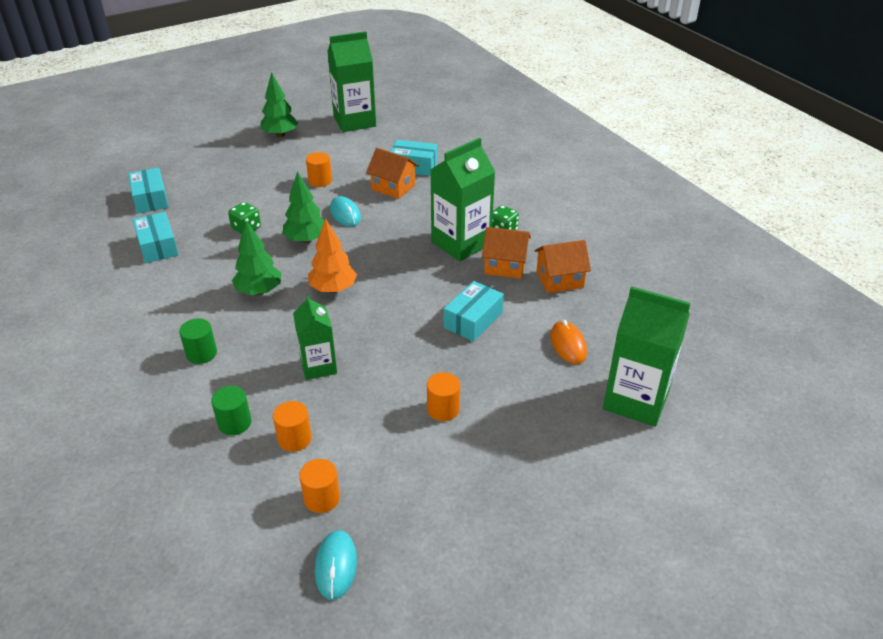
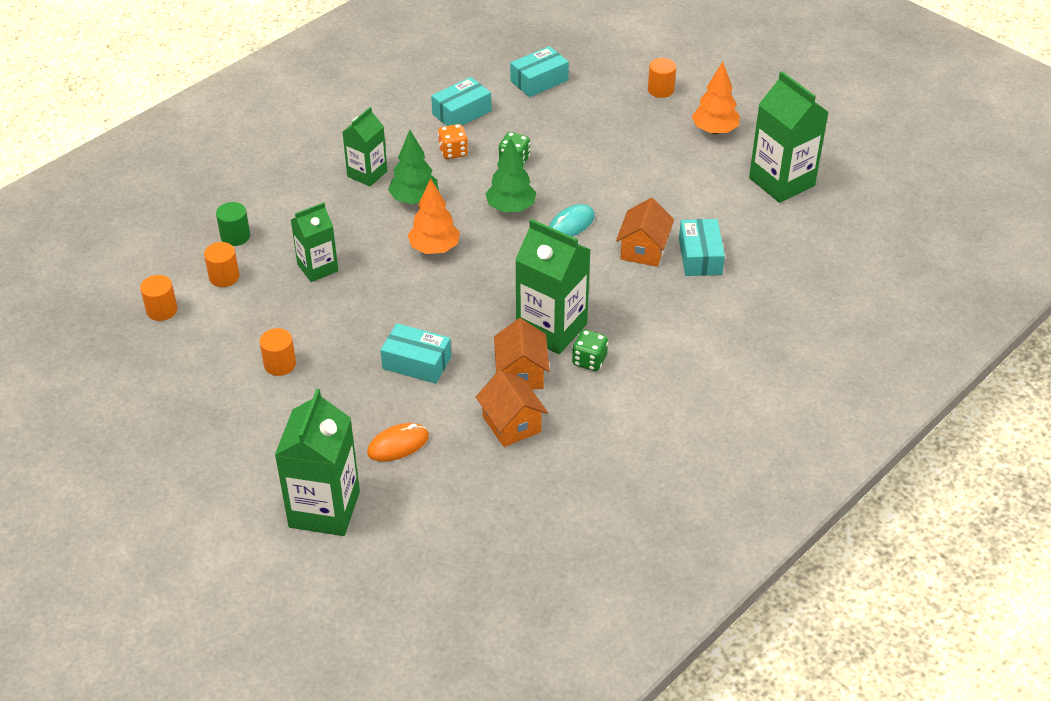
camera: 75 degrees right, 5 degrees up
(201, 315) = (367, 174): none -> green carton
(201, 353) = (315, 190): green cylinder -> none
(209, 259) = (453, 152): none -> orange dice
(280, 135) = (714, 130): green tree -> orange tree
(320, 181) = (629, 188): orange cylinder -> orange cylinder (660, 90)
(336, 566) = (97, 335): turquoise mouse -> none

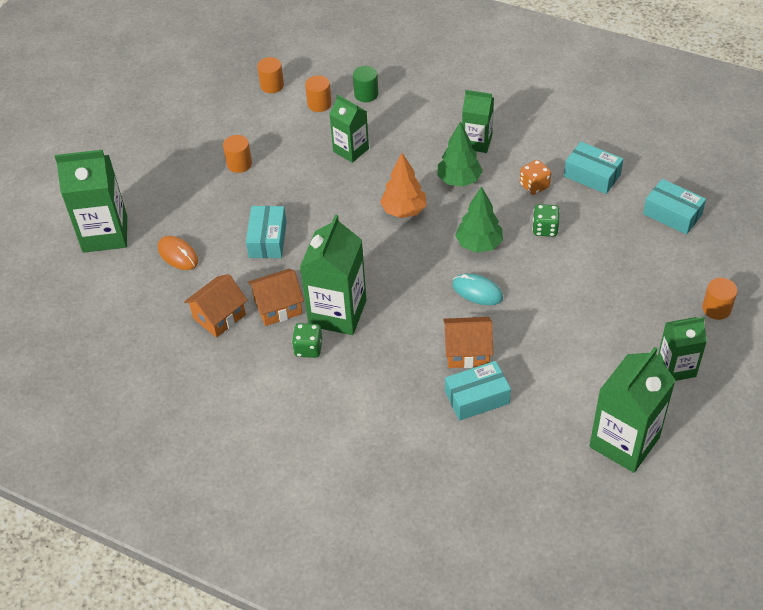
camera: 75 degrees right, 5 degrees up
(714, 130) = (676, 367): orange tree -> green carton

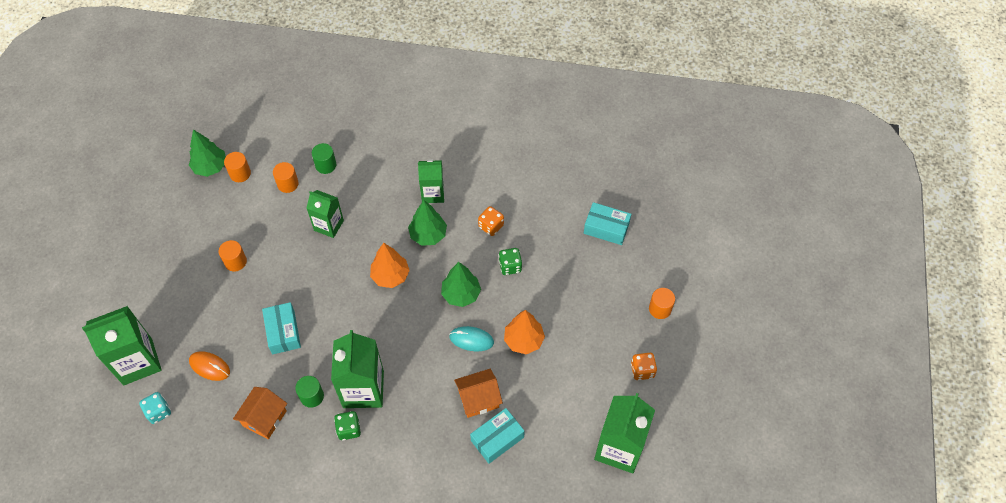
camera: 20 degrees left, 10 degrees up
(109, 285) = (158, 412): none -> turquoise dice
(243, 74) = (210, 167): none -> green tree
(278, 307) = (312, 396): orange house -> green cylinder
(539, 305) = (523, 340): none -> orange tree
(592, 175) = (534, 205): turquoise box -> none
(676, 367) = (642, 370): green carton -> orange dice

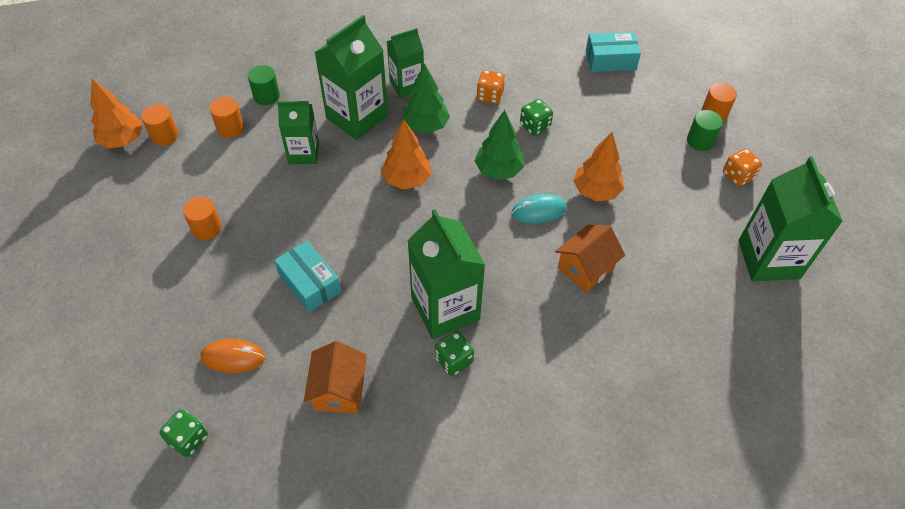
camera: 25 degrees left, 5 degrees down
(137, 361) = (128, 388): green carton -> green carton (357, 117)
(158, 412) = (188, 439): turquoise dice -> green dice
(210, 167) = (122, 140): green tree -> orange tree
(312, 396) = (386, 341): green cylinder -> green cylinder (700, 141)
(497, 439) = (633, 301): turquoise box -> none

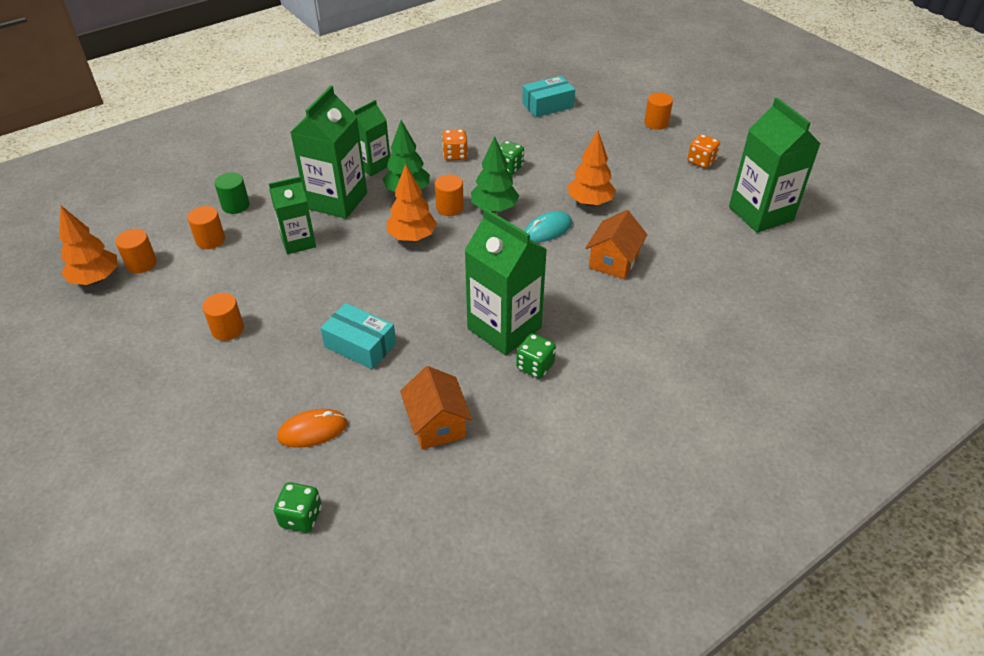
camera: 20 degrees left, 10 degrees down
(457, 156) = (449, 207): none -> orange cylinder
(700, 141) = (656, 145): green cylinder -> none

